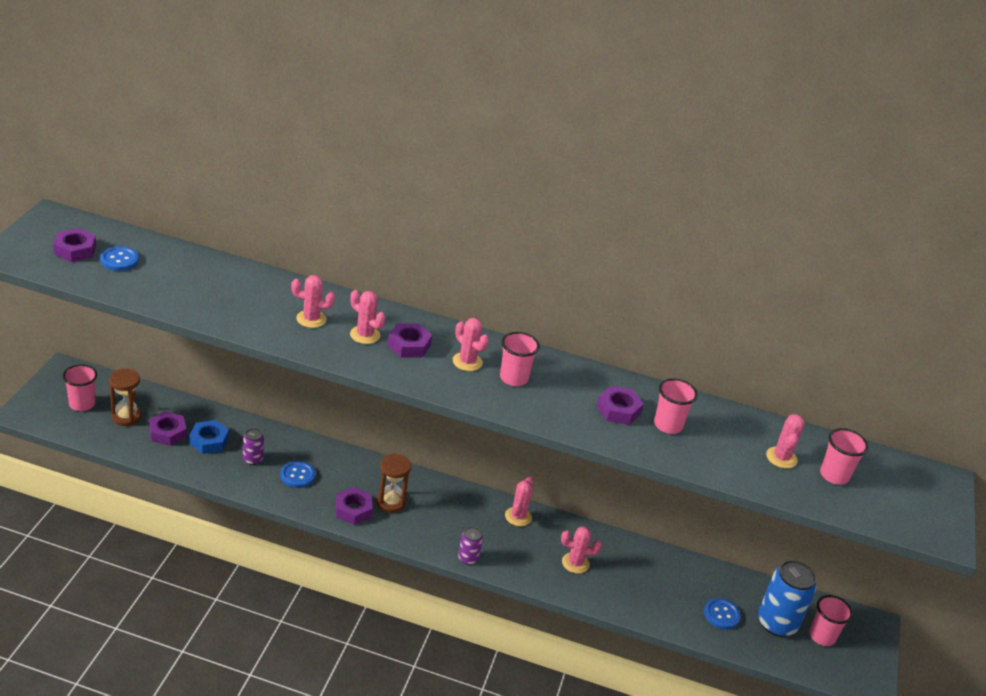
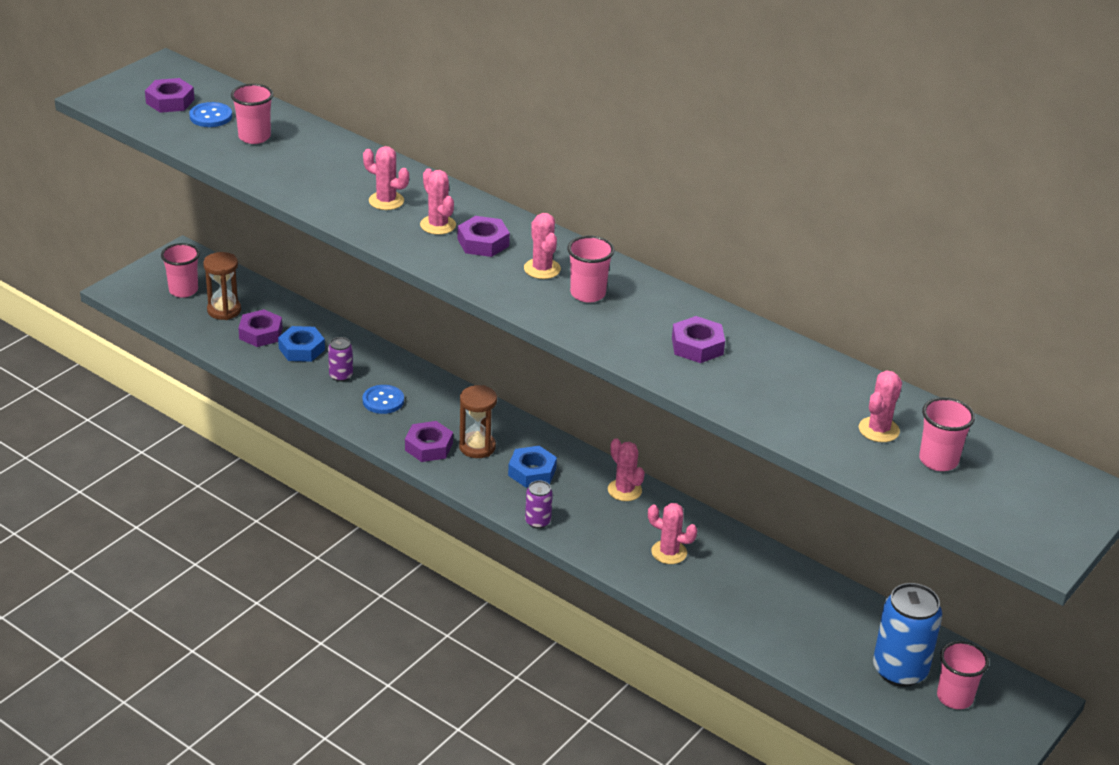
camera: 25 degrees right, 0 degrees up
(443, 515) = (532, 472): none -> blue nut
(518, 516) = (624, 490): pink cactus -> pink cactus turned 75 degrees counterclockwise
(668, 425) = (750, 371): pink cup -> pink cup (254, 137)
(721, 615) = (829, 645): blue button -> none

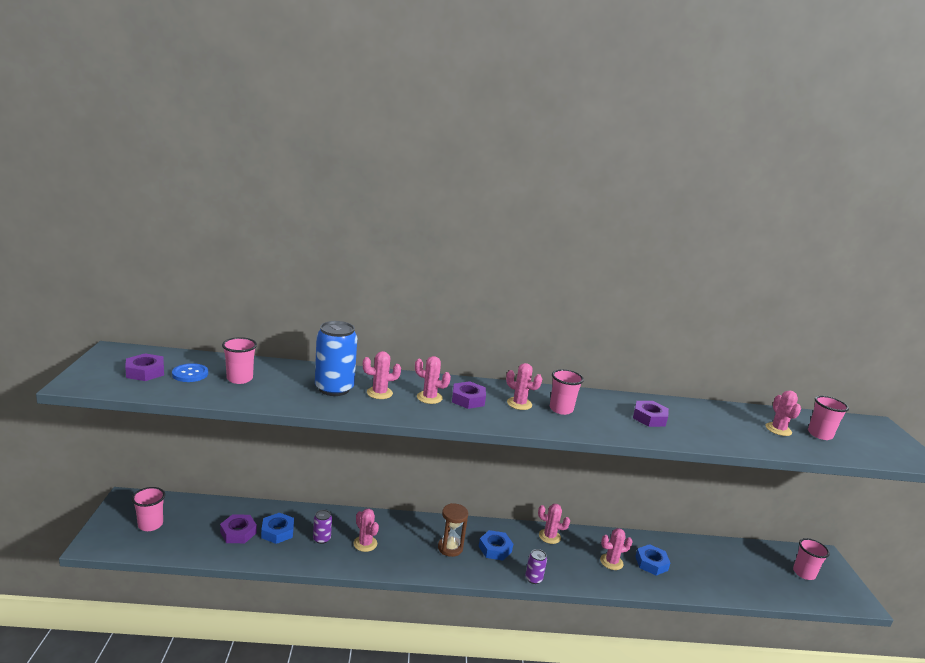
camera: 40 degrees left, 15 degrees down
(224, 310) = (195, 527): brown hourglass -> none
(383, 401) = (365, 543): blue button -> pink cactus
(428, 447) = (424, 561): purple nut -> none
(725, 579) = (651, 563): none -> blue nut
(899, 670) = (770, 571): blue can -> blue can (334, 388)

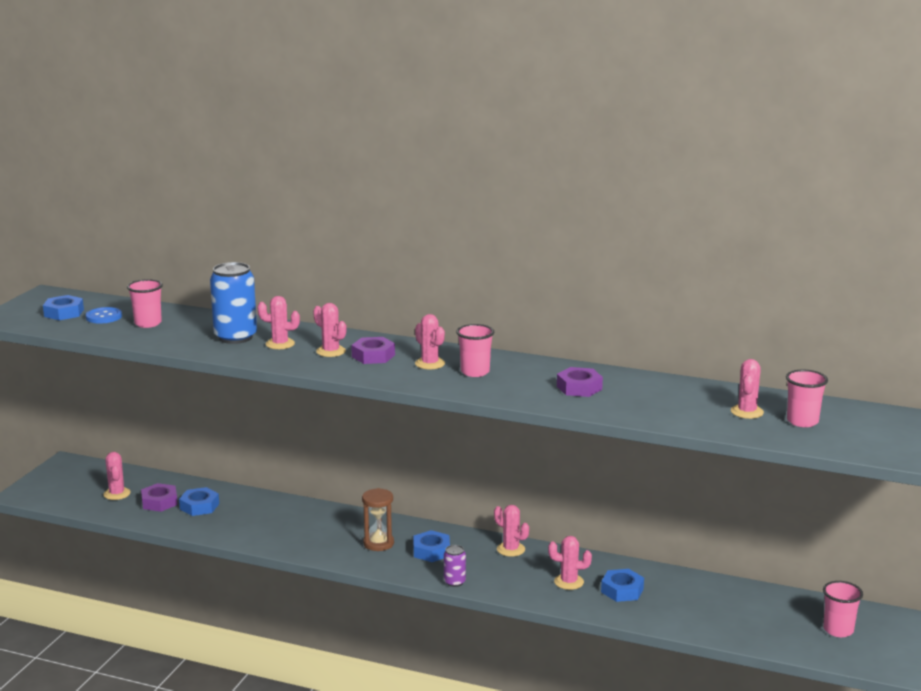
camera: 25 degrees right, 0 degrees up
(145, 372) = (64, 313): purple nut -> blue nut
(150, 525) = (79, 485): pink cup -> none
(321, 539) = (241, 518): purple can -> none
(365, 543) = (285, 528): pink cactus -> pink cactus (117, 494)

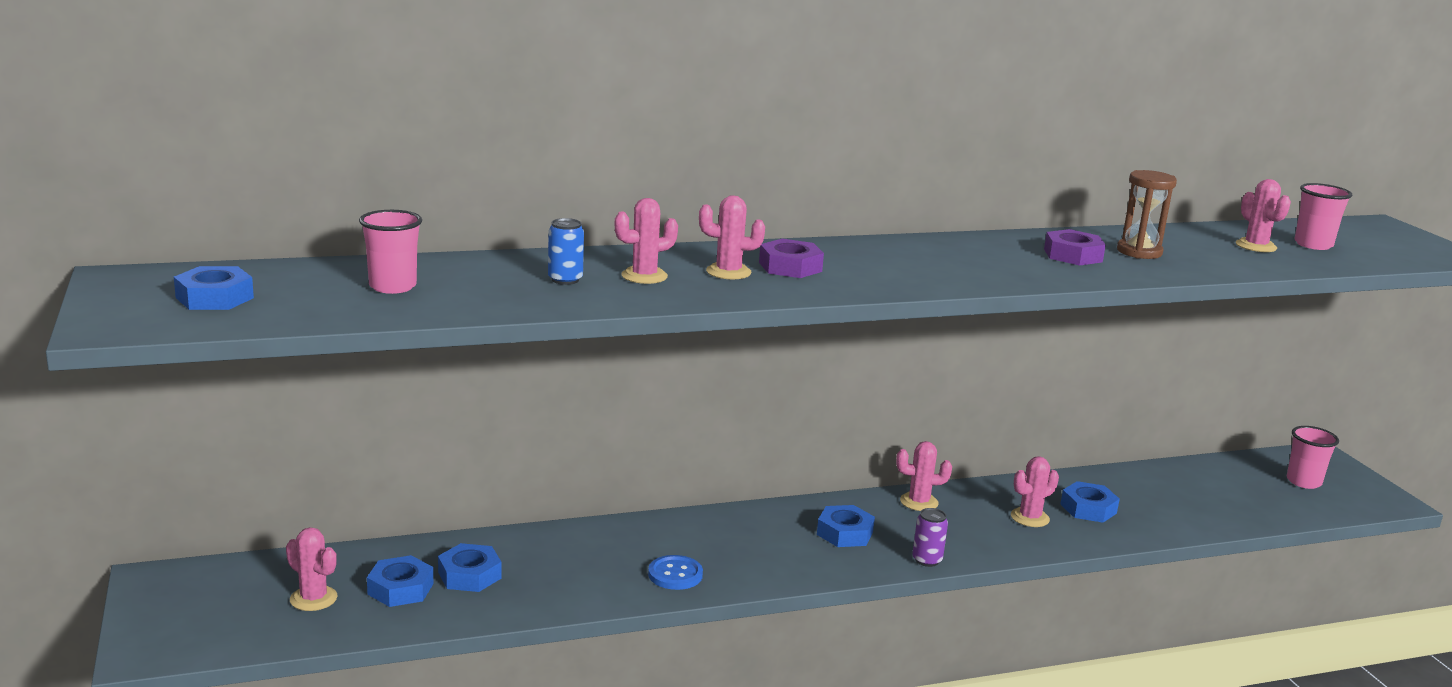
camera: 40 degrees left, 0 degrees up
(104, 317) = (299, 291): blue button -> blue button (675, 574)
(159, 502) = (400, 589): purple nut -> blue nut
(235, 337) = (565, 280): blue can -> blue can, size x0.50
(378, 543) = (773, 545): brown hourglass -> brown hourglass (1139, 252)
(430, 364) = (872, 262): pink cactus -> none
(475, 372) = (939, 261): pink cup -> none

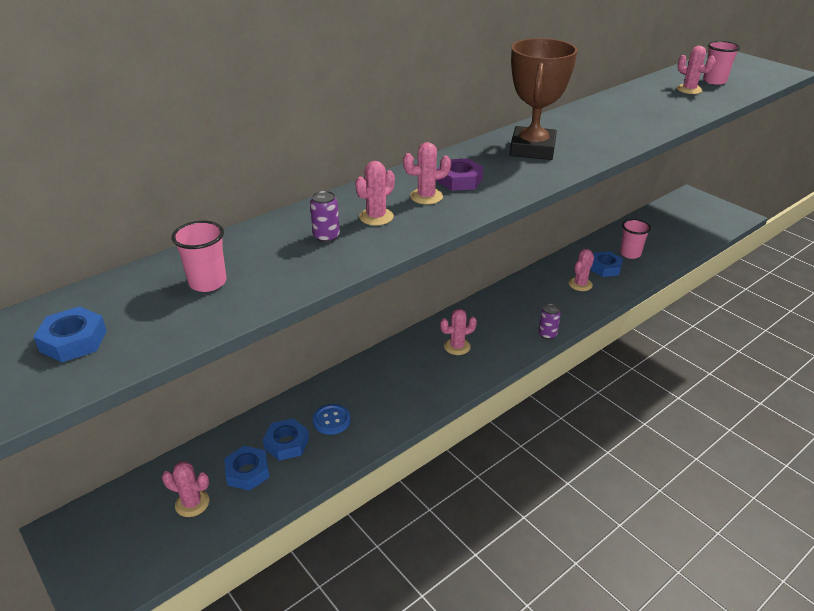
camera: 20 degrees left, 15 degrees up
(565, 280) = (326, 236): blue can -> purple can
(675, 574) = (414, 396): blue button -> blue button (331, 420)
(845, 533) = (490, 329): blue nut -> none
(919, 502) = (515, 292): pink cactus -> pink cactus (457, 346)
(928, 259) = (532, 149): none -> brown trophy
(1073, 255) = (607, 123): purple nut -> none
(1139, 252) = (637, 111): brown hourglass -> none
(1303, 482) = (694, 215): pink cup -> pink cup (630, 254)

